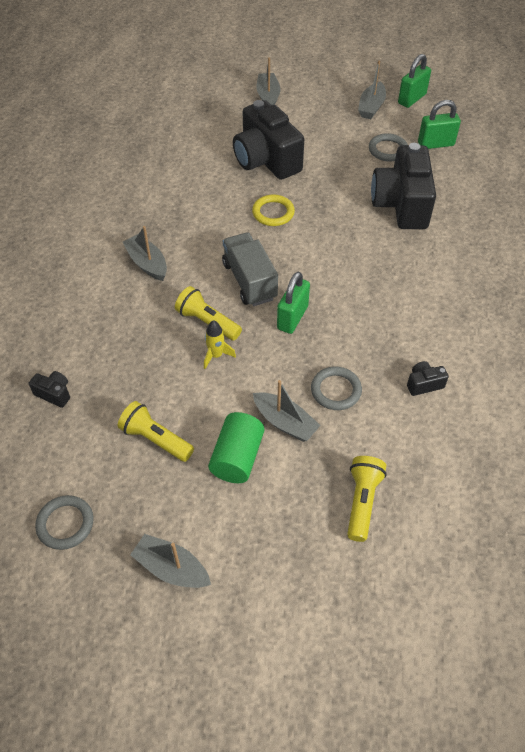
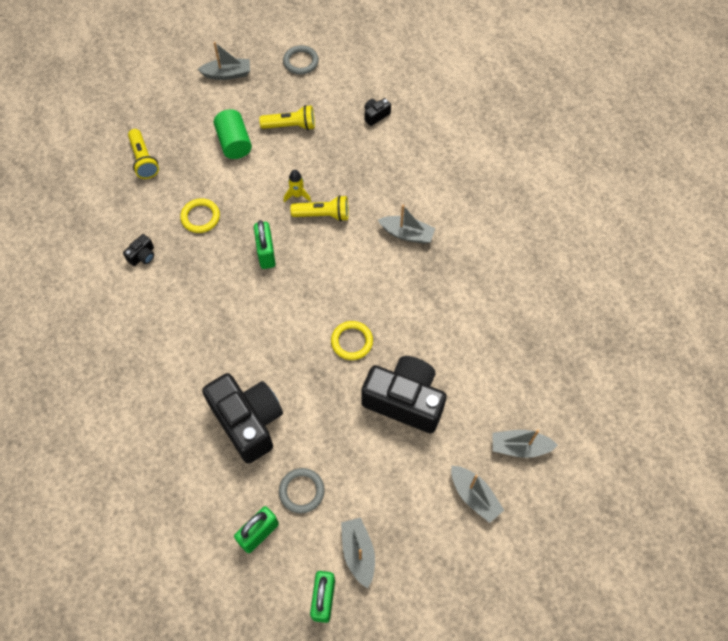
camera: 145 degrees right, 10 degrees up
(54, 394) = (376, 115): black camera -> black camera turned 150 degrees clockwise
(249, 281) = (320, 265): grey truck -> none
(285, 422) = (220, 178): grey boat -> grey boat (520, 447)
(336, 390) = (200, 217): grey ring -> yellow ring

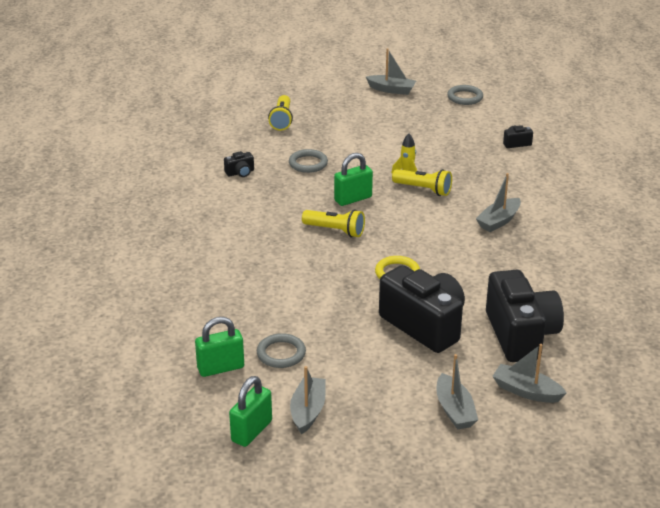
camera: 25 degrees right, 30 degrees down
(200, 217) = (308, 163): yellow ring -> grey ring
(234, 143) = (370, 129): green cylinder -> none
(248, 421) = (262, 295): black camera -> black camera (520, 335)
(266, 253) = (353, 199): green padlock -> green padlock turned 45 degrees clockwise
(290, 126) = (429, 131): yellow flashlight -> yellow flashlight (335, 231)
(407, 234) = (498, 221): grey boat -> grey boat turned 90 degrees clockwise

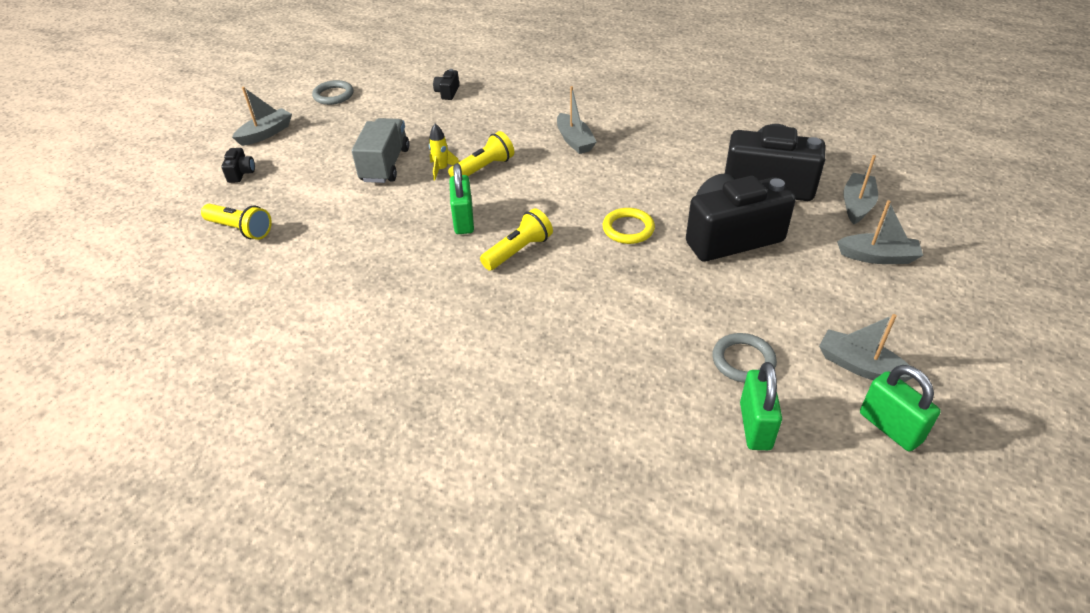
camera: 65 degrees left, 10 degrees up
(240, 173) = (328, 297): black camera -> black camera (241, 173)
(308, 163) = (360, 234): grey ring -> none
(393, 148) = (385, 165): none -> grey truck
(526, 391) = (857, 205): grey boat -> grey boat turned 150 degrees clockwise

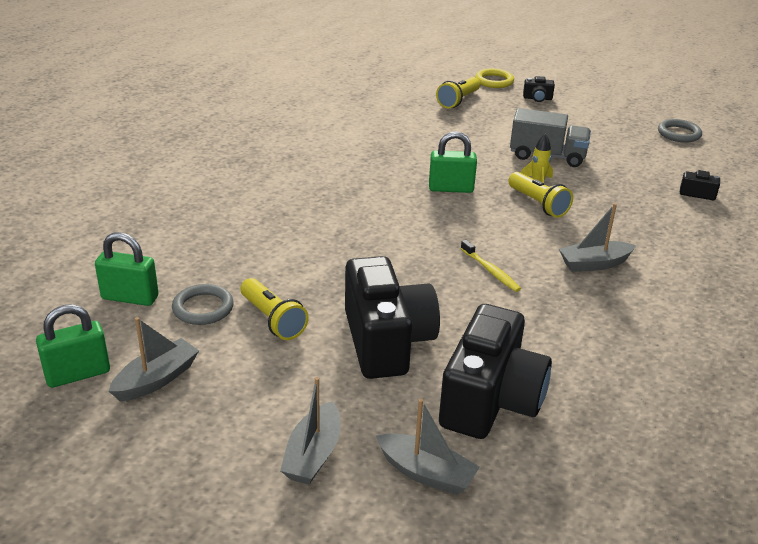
camera: 95 degrees right, 10 degrees down
(266, 133) = (602, 106): grey boat -> none
(518, 251) = (398, 211): yellow flashlight -> yellow flashlight (273, 320)
(605, 189) = (491, 271): none -> yellow toothbrush
(628, 229) = (417, 275): yellow ring -> yellow ring (494, 81)

